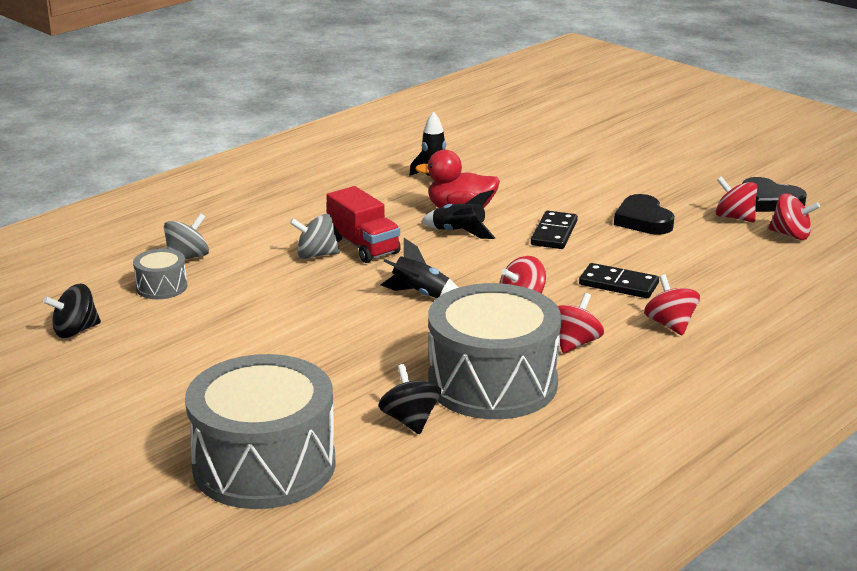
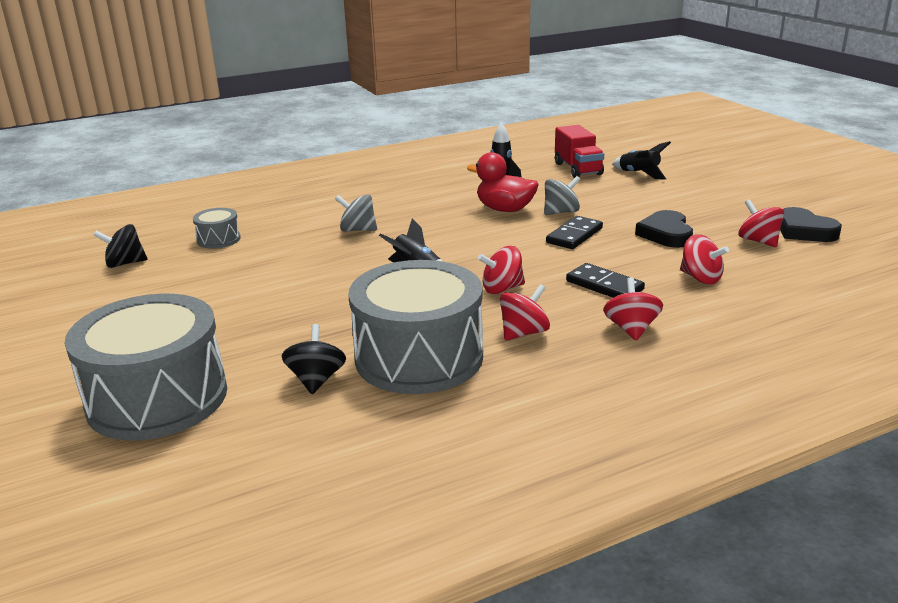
camera: 20 degrees right, 0 degrees up
(187, 257) = (258, 220): grey spinning top -> grey spinning top (561, 212)
(363, 246) = (401, 228): red truck -> red truck (578, 169)
(459, 233) = (490, 226): black rocket -> black rocket (639, 174)
(791, 235) = (809, 262): red spinning top -> red spinning top (700, 278)

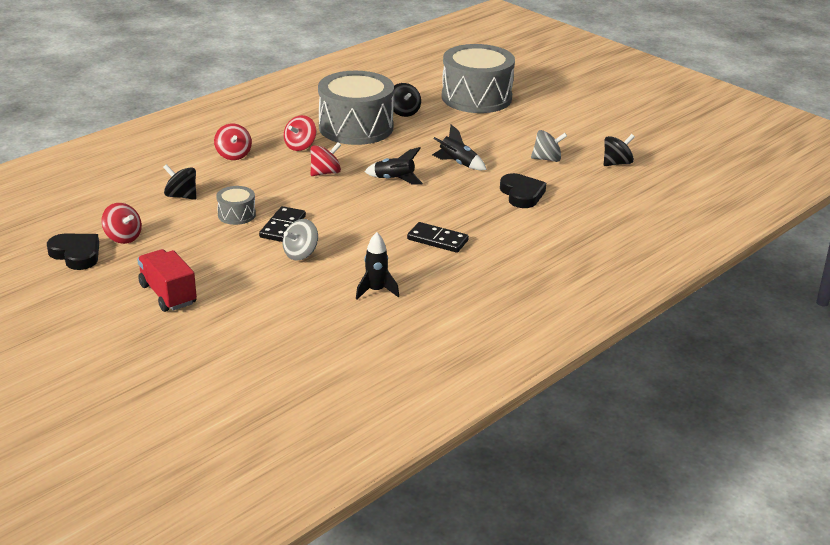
camera: 160 degrees right, 5 degrees up
(218, 239) = (577, 191): grey drum -> grey drum (236, 215)
(358, 230) = (473, 213): grey spinning top -> grey spinning top (547, 159)
(505, 209) = (355, 252): red duck -> none
(578, 169) = (297, 329): red truck -> red truck (168, 294)
(604, 285) = (253, 182): black domino -> black domino (437, 240)
(639, 174) = (223, 327): black rocket -> black rocket (457, 163)
(666, 234) = (202, 237): black heart -> black heart (521, 194)
(700, 278) = (181, 196): red spinning top -> black spinning top

